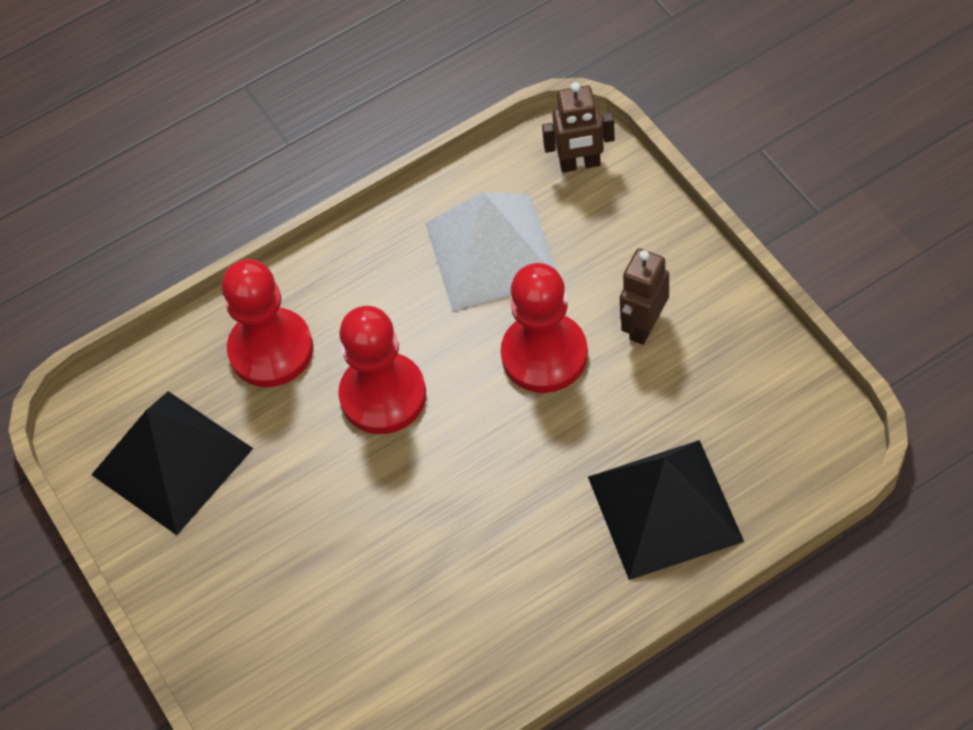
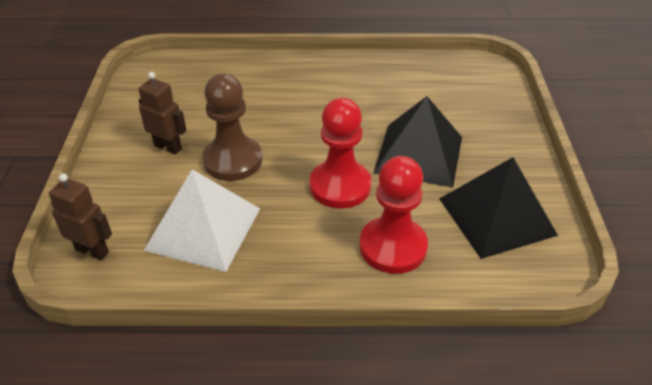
camera: 155 degrees left, 15 degrees down
(544, 355) = (233, 160): red pawn -> brown pawn
(644, 326) = (168, 147): brown robot -> brown robot turned 120 degrees counterclockwise
(665, 508) = (245, 79): black pyramid -> black pyramid (418, 154)

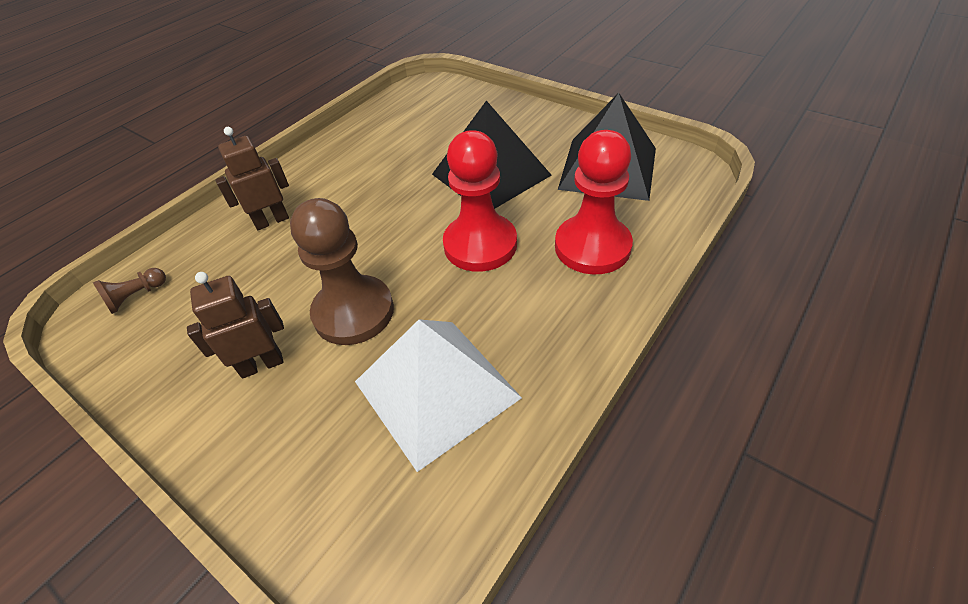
camera: 50 degrees left, 5 degrees up
(92, 251) = (364, 538): brown robot -> brown robot (271, 221)
(176, 72) = (136, 297): none -> brown pawn

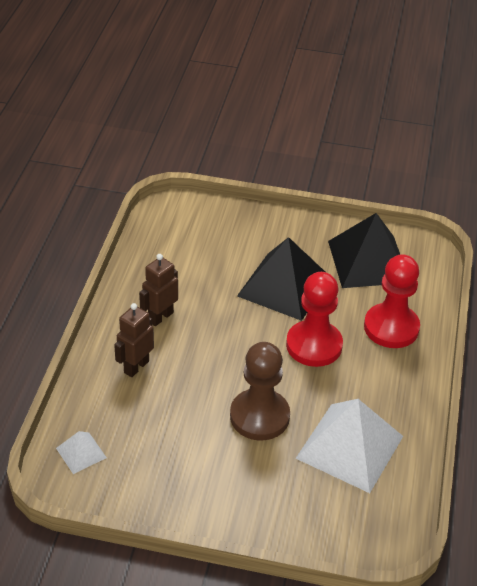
camera: 30 degrees left, 5 degrees down
(136, 297) = (81, 453): brown pawn -> white pyramid
(262, 364) = (224, 467): brown robot -> brown robot (160, 317)

